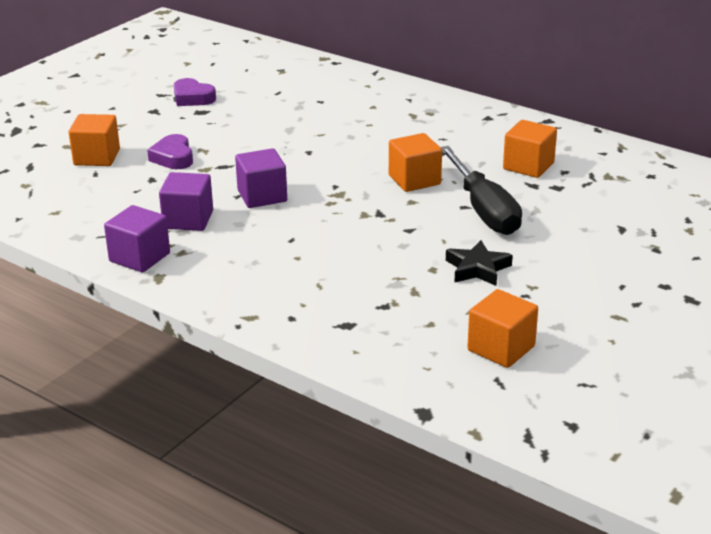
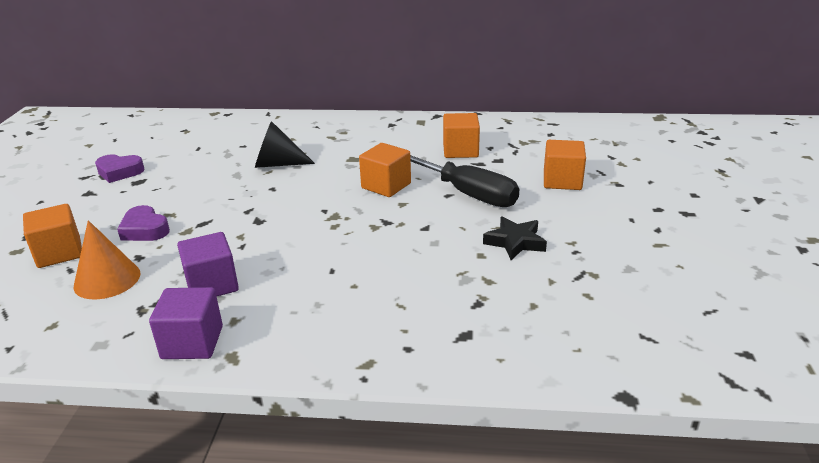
camera: 30 degrees left, 0 degrees up
(116, 190) = (107, 279): none -> orange cone
(262, 196) = (266, 239): purple cube -> none
(335, 129) = (277, 164): none -> black cone
(501, 348) = (613, 305): orange cube -> orange cube (562, 181)

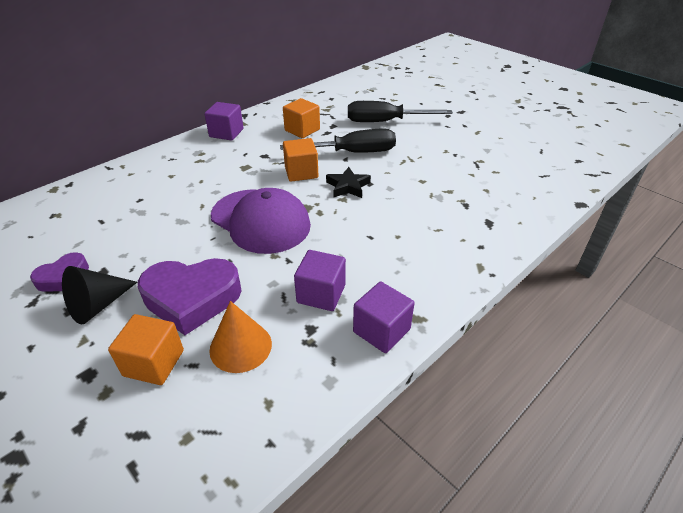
camera: 50 degrees left, 10 degrees up
(144, 229) = (192, 298): purple heart -> purple heart, size x1.82
(277, 164) = (198, 197): black cone -> black cone (98, 305)
(282, 205) = (260, 221): none -> purple cap
(392, 124) = (226, 133): none -> purple cube
(515, 242) = (424, 165): black star -> black star (348, 186)
(562, 181) = (385, 122): orange cube -> black screwdriver

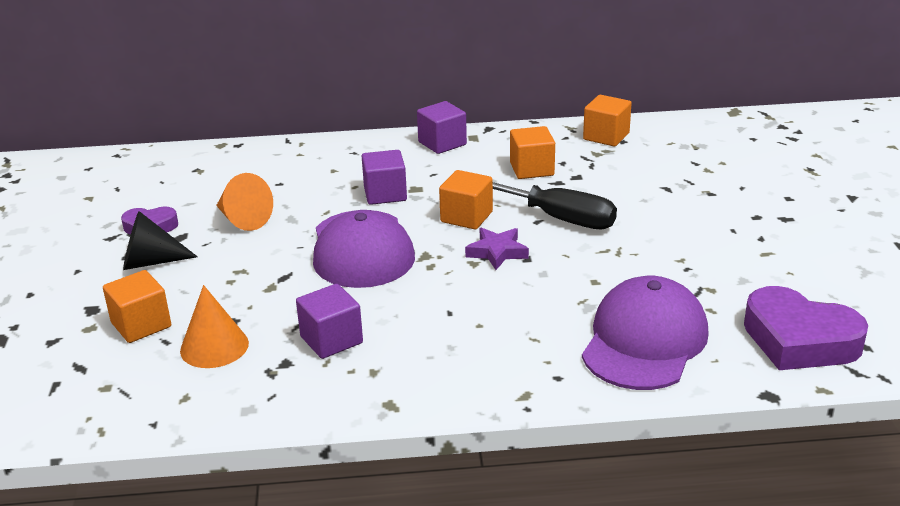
camera: 40 degrees right, 10 degrees down
(142, 237) = (243, 219): none -> orange cone
(192, 298) = (222, 290): purple heart -> purple heart (799, 340)
(319, 98) = (606, 136): none -> orange cube
(348, 186) = (497, 252): black star -> purple star
(381, 330) = (343, 396): purple cube -> purple cube (385, 194)
(385, 122) = (652, 195): black screwdriver -> none
(491, 203) = (644, 341): none -> purple cap

